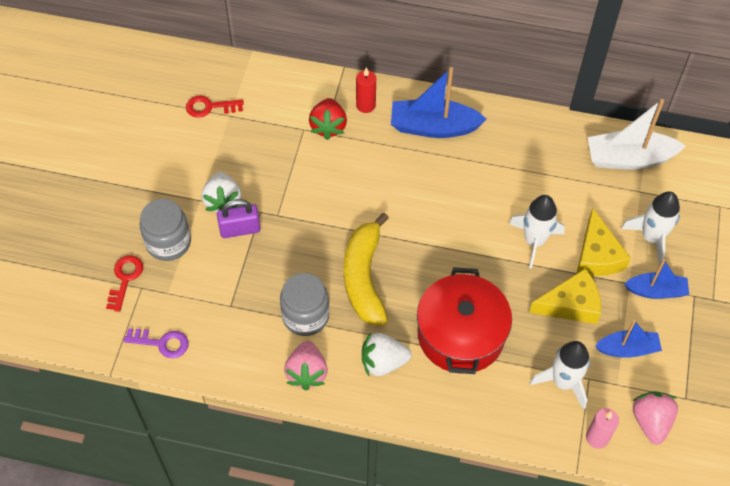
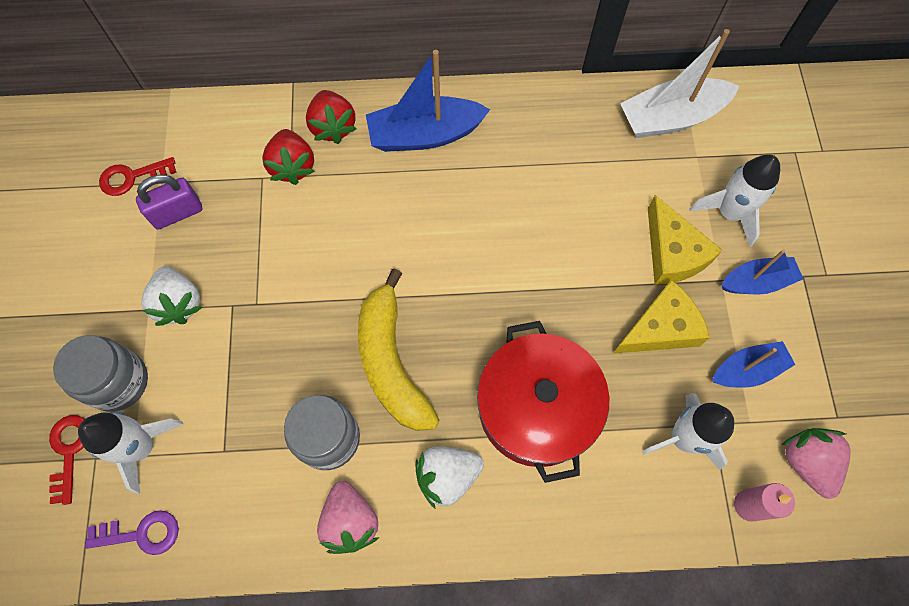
camera: 15 degrees left, 10 degrees up
(240, 229) = (211, 337): purple padlock -> purple padlock (177, 213)
(365, 105) = (333, 127): red candle -> red strawberry
(534, 241) = (591, 254): white rocket -> white rocket (142, 447)

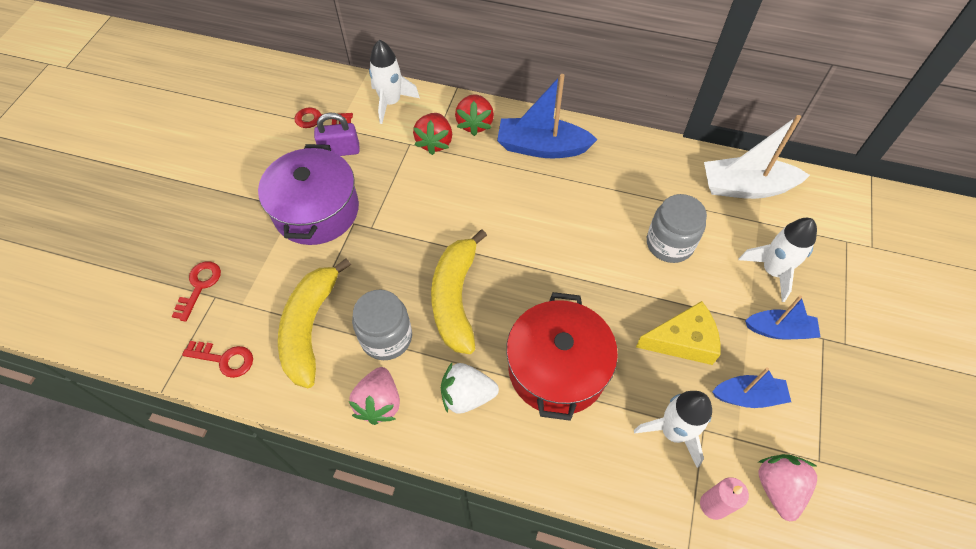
camera: 20 degrees right, 10 degrees down
(118, 382) = (253, 250): grey jar -> grey jar (669, 244)
(141, 533) = (224, 359): purple key -> red key
(142, 447) = (250, 300): white rocket -> white rocket (391, 102)
(179, 303) = (316, 210): white strawberry -> purple pot
(231, 457) = (310, 327): none -> yellow banana
(672, 253) = (713, 287): yellow cheese -> none

